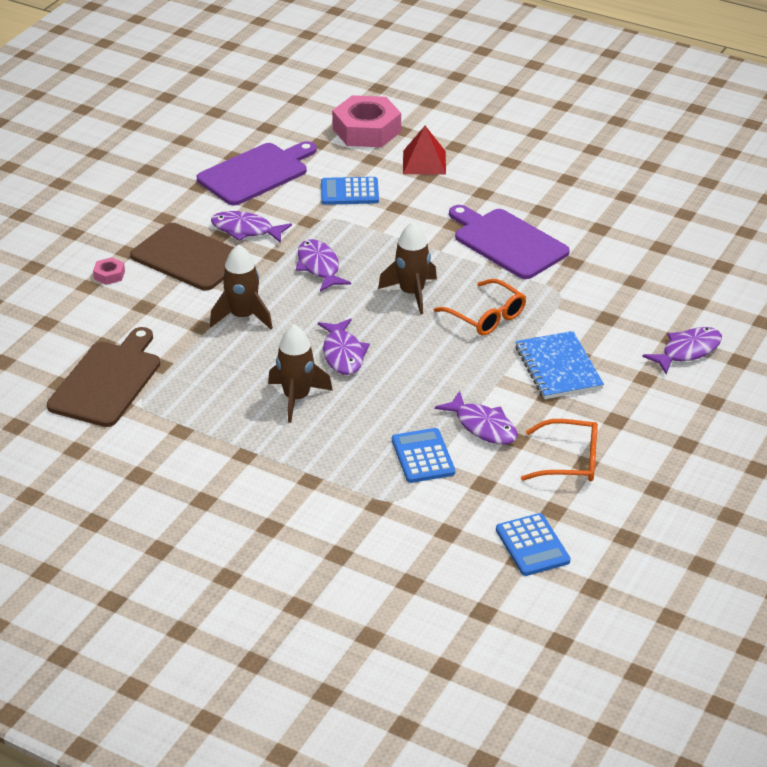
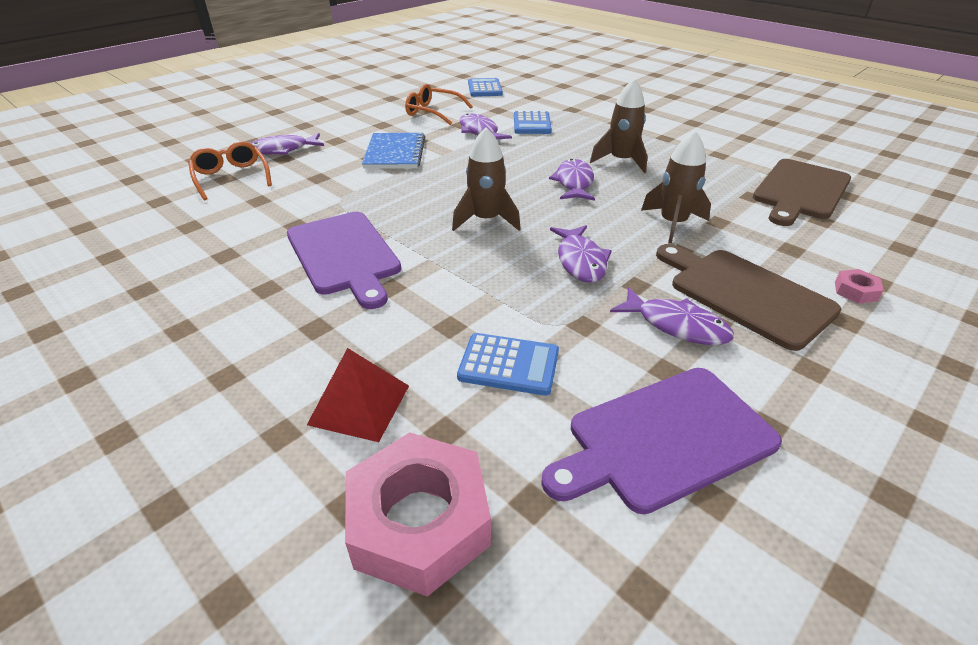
camera: 165 degrees left, 0 degrees up
(486, 316) = (425, 192): orange glasses -> orange glasses (231, 177)

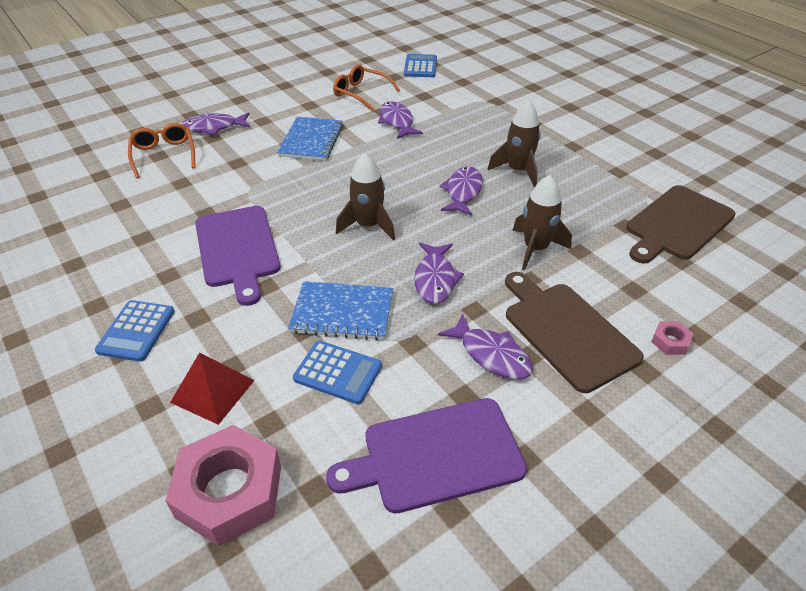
camera: 10 degrees right, 5 degrees up
(490, 303) = (342, 312): none -> blue notebook
(532, 124) = (450, 116): blue calculator -> blue calculator (136, 331)

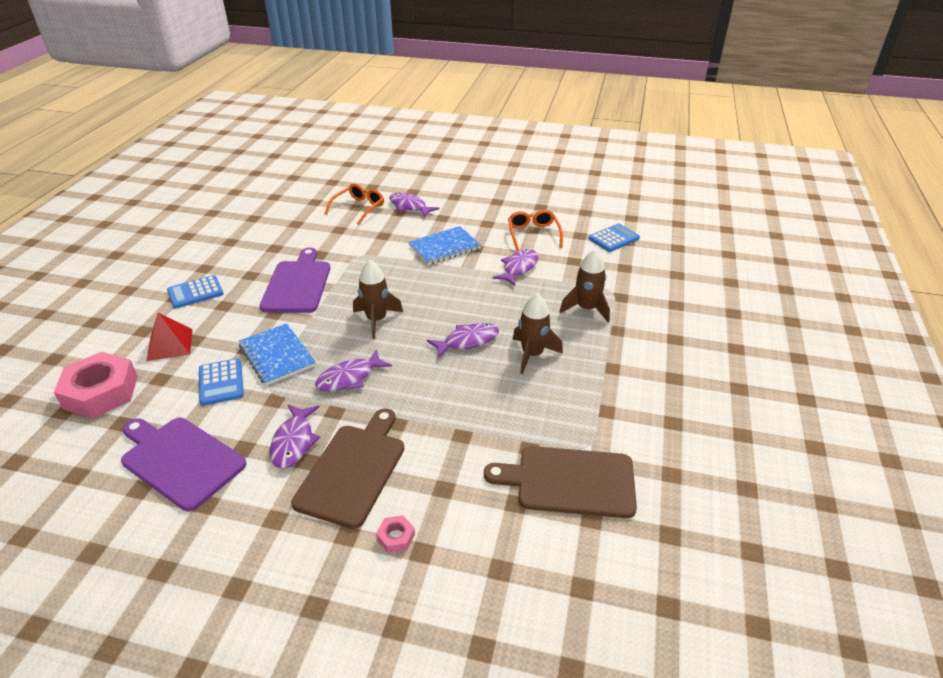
camera: 50 degrees right, 5 degrees down
(237, 249) = (297, 284): purple cutting board -> purple cutting board turned 150 degrees clockwise
(535, 249) = (437, 410): brown rocket -> brown rocket (586, 309)

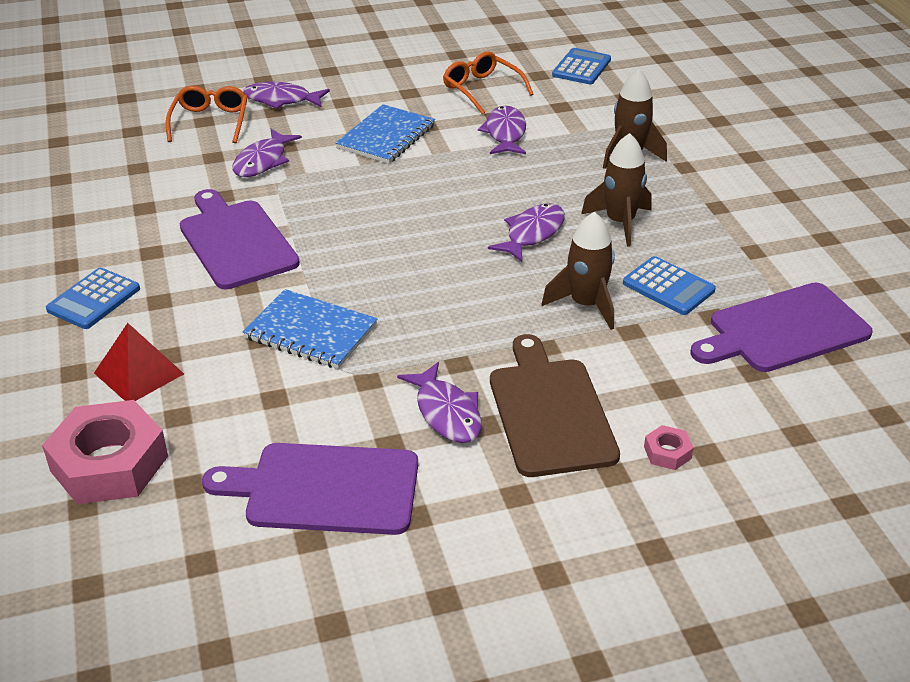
camera: 30 degrees left, 0 degrees up
(221, 382) = (271, 388): blue calculator -> blue calculator (668, 287)
(349, 378) = (434, 322): purple fish -> purple fish (263, 161)
(376, 320) = (394, 248): brown rocket -> brown rocket (586, 305)
(570, 481) = (783, 330): brown cutting board -> purple cutting board

